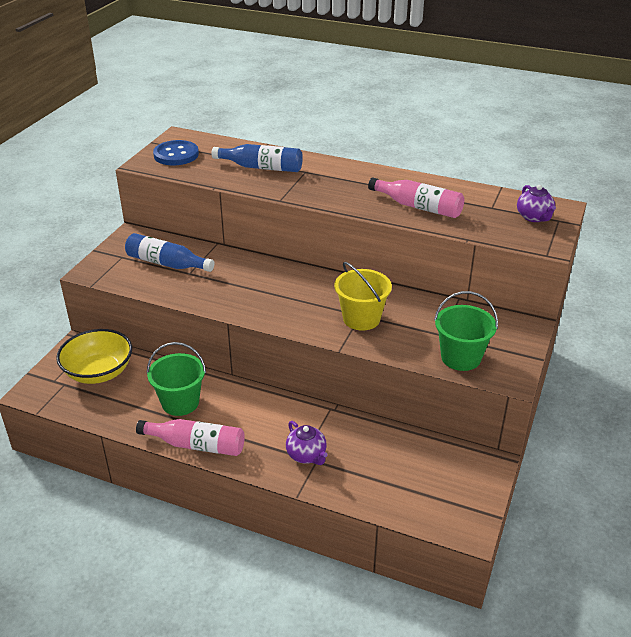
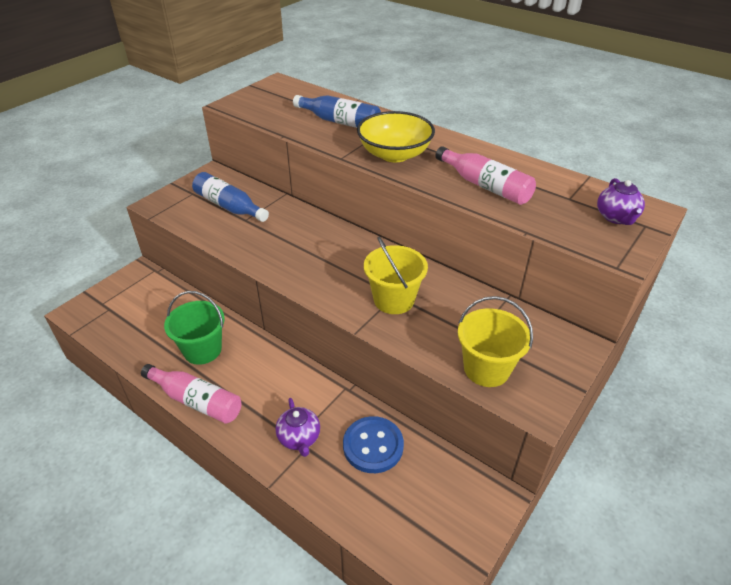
camera: 15 degrees right, 5 degrees up
(99, 372) = (144, 302): yellow bowl -> yellow bowl (394, 154)
(176, 155) = (265, 99): blue button -> blue button (373, 446)
(460, 357) = (486, 369): green bucket -> yellow bucket

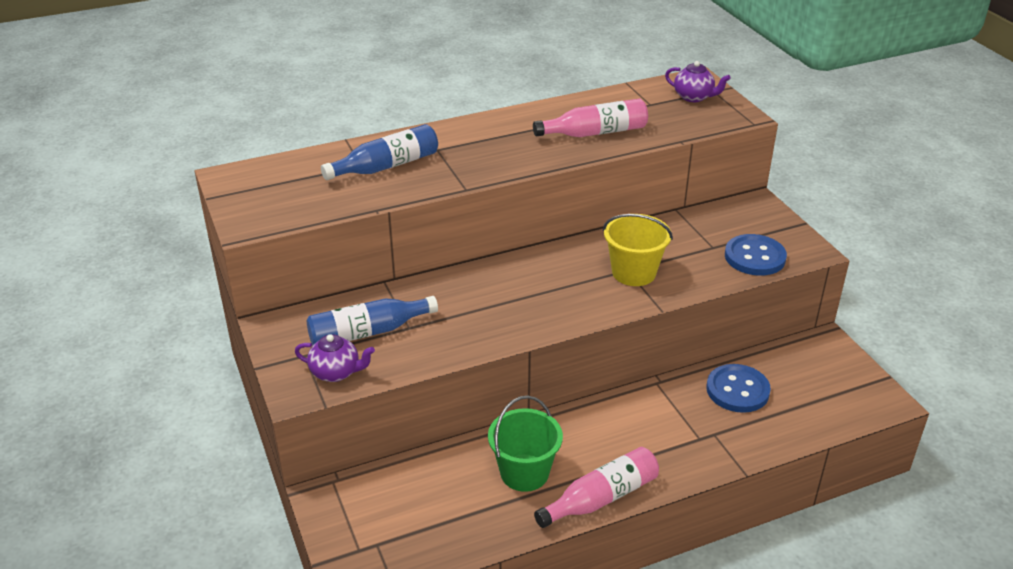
camera: 60 degrees left, 5 degrees down
(299, 438) = (700, 435): purple teapot -> purple teapot (336, 372)
(394, 154) = (492, 157): yellow bowl -> none
(486, 369) = (754, 257): yellow bucket -> blue button

